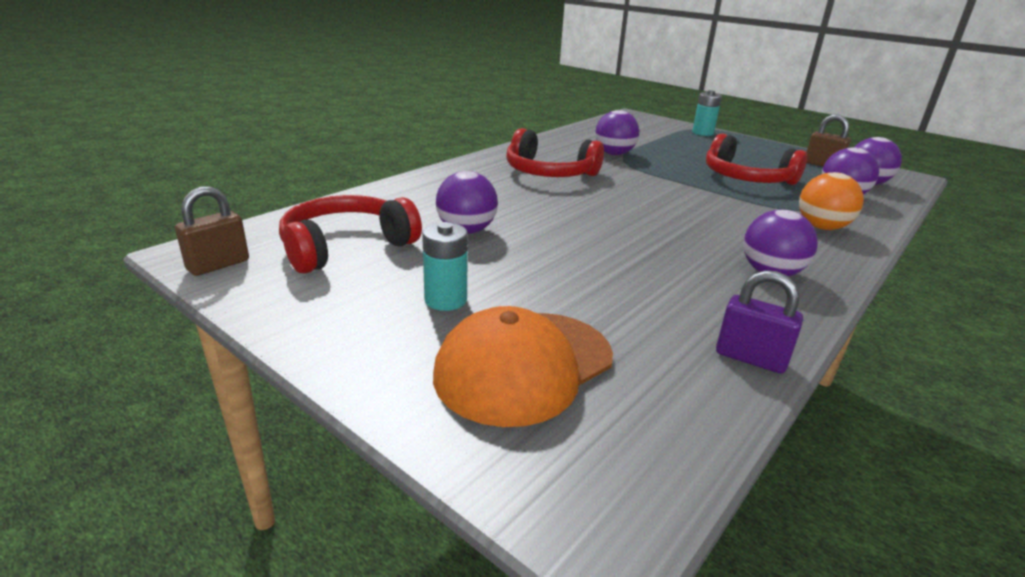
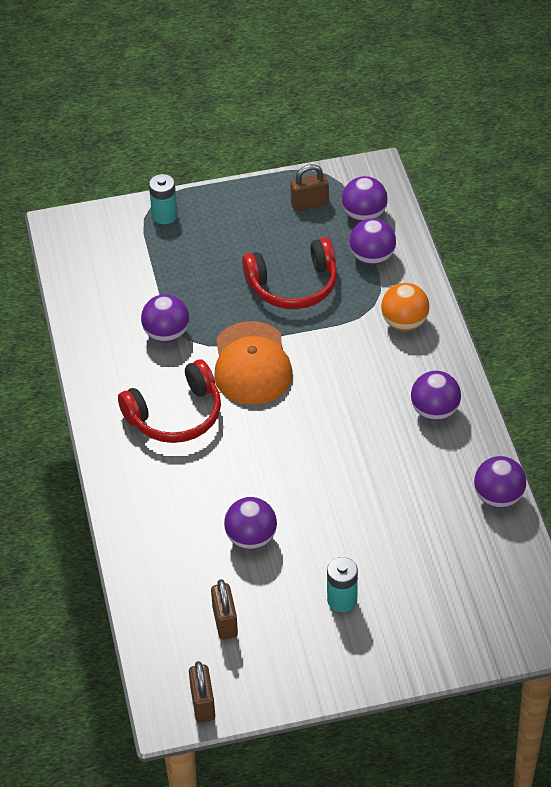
camera: 50 degrees left, 20 degrees up
(346, 246) = (225, 622): red headphones -> brown padlock
(524, 366) = (433, 599): orange cap -> orange cap (252, 364)
(750, 358) = (498, 497): purple padlock -> purple ball

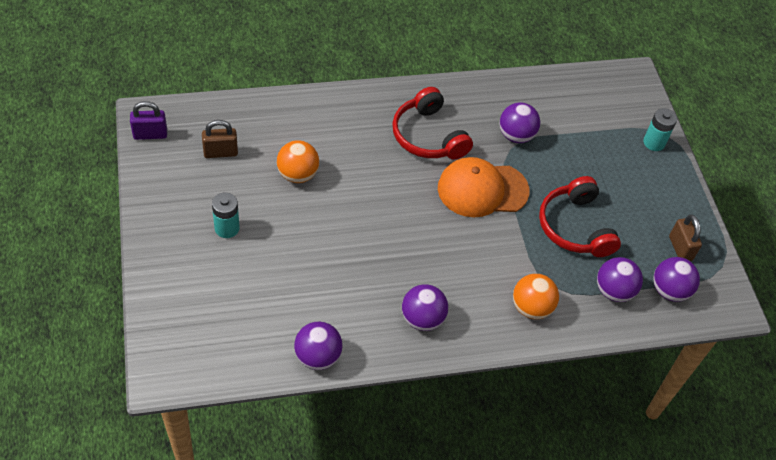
camera: 85 degrees right, 5 degrees up
(203, 704) = (150, 134): brown padlock -> purple padlock
(251, 538) = (297, 175): purple ball -> orange ball

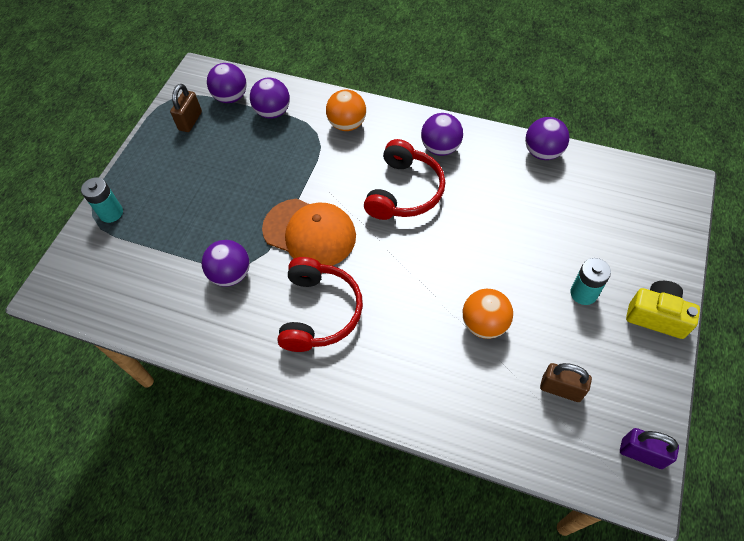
camera: 140 degrees left, 5 degrees up
(160, 233) = (656, 316): none -> yellow camera
(574, 227) = (257, 169): red headphones -> red headphones (405, 191)

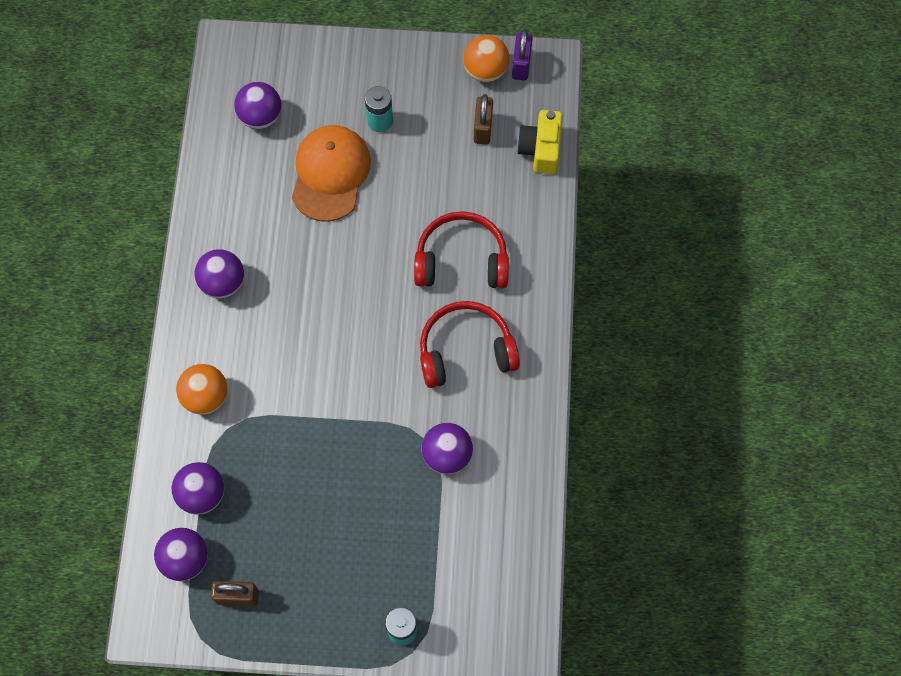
camera: 110 degrees left, 10 degrees up
(309, 233) = (374, 390): orange cap -> orange cap (330, 174)
(405, 191) = (294, 306): red headphones -> red headphones (461, 260)
(484, 324) = (436, 199): orange ball -> orange ball (485, 70)
(543, 152) = (208, 178): purple ball -> purple ball (261, 117)
(656, 316) = (388, 61): yellow camera -> yellow camera (540, 149)

